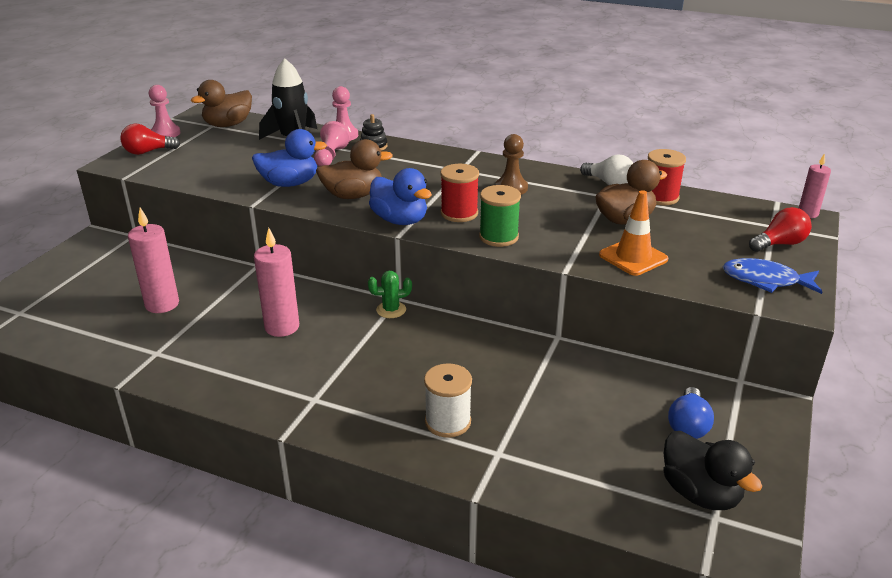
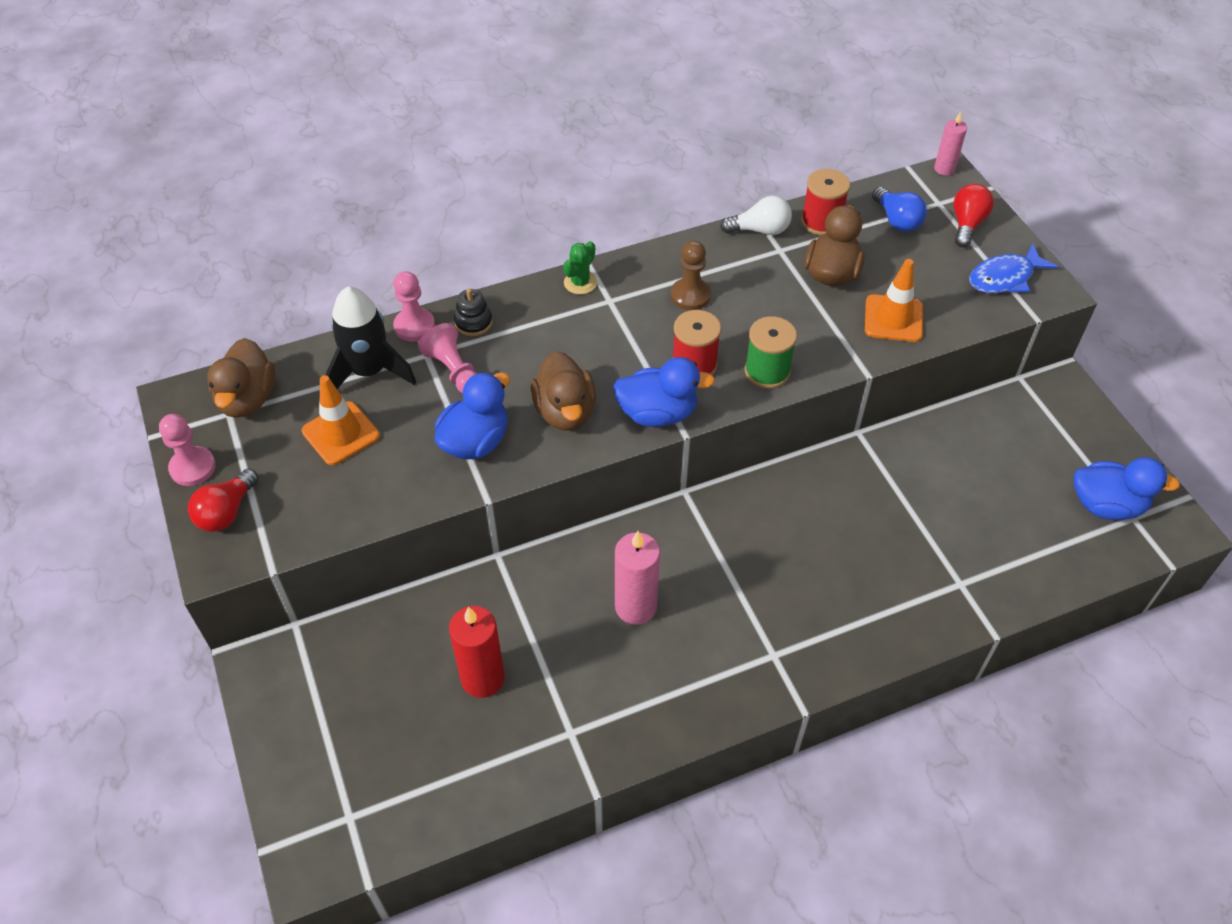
camera: 45 degrees left, 20 degrees up
(162, 304) = (482, 678): pink candle -> red candle
(240, 152) = (341, 433): none -> orange traffic cone
(353, 195) = (565, 412): brown duck -> brown duck turned 135 degrees clockwise
(391, 310) = (697, 509): green cactus -> green cactus (580, 283)
(448, 422) = (894, 586): white spool -> none
(688, 425) = (1037, 449): blue light bulb -> blue light bulb (897, 220)
(700, 493) = (1106, 505): black duck -> blue duck

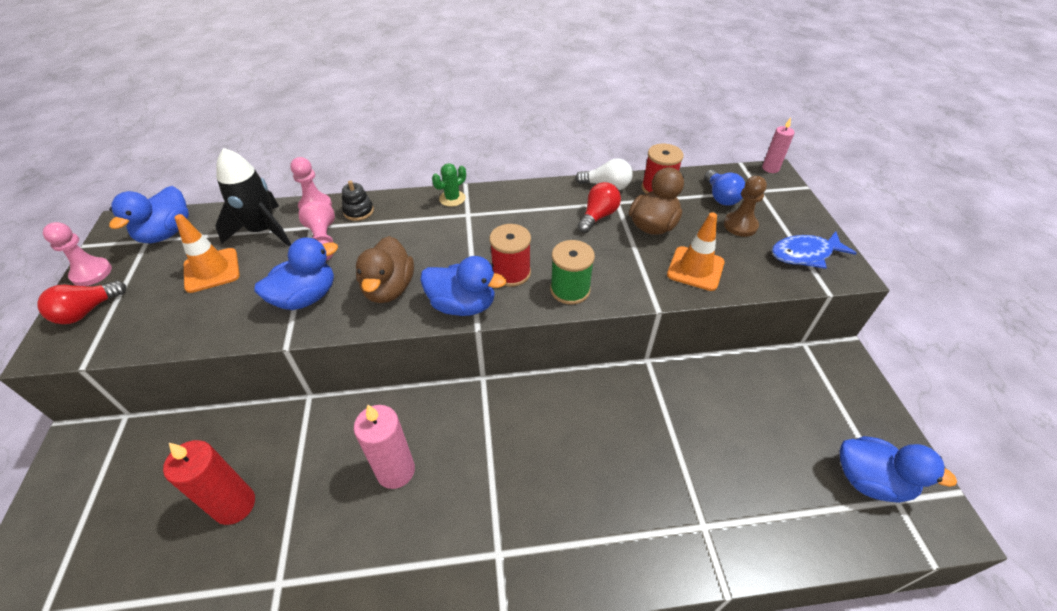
camera: 15 degrees right, 5 degrees down
(247, 399) = (166, 233): brown duck -> blue duck
(690, 295) = (532, 222): brown pawn -> brown pawn (740, 225)
(967, 224) = (780, 209): red light bulb -> red light bulb (598, 216)

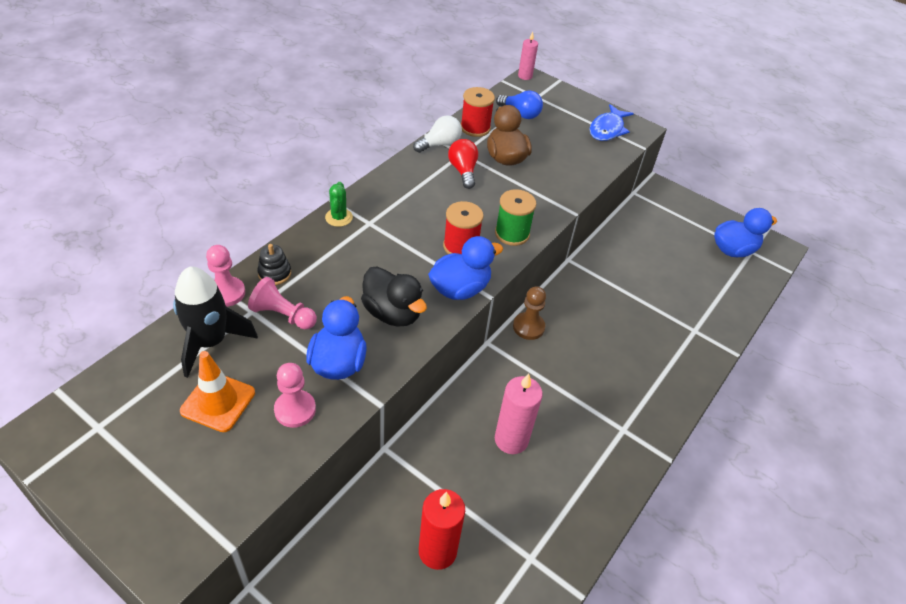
camera: 50 degrees left, 0 degrees up
(87, 311) = (151, 515): red light bulb -> none
(91, 273) = (90, 490): pink pawn -> pink pawn (295, 410)
(166, 233) = (109, 407): blue duck -> none
(389, 288) = (392, 313): brown duck -> black duck
(695, 268) = (564, 174): orange traffic cone -> none
(740, 225) = (554, 129): brown pawn -> brown pawn (528, 327)

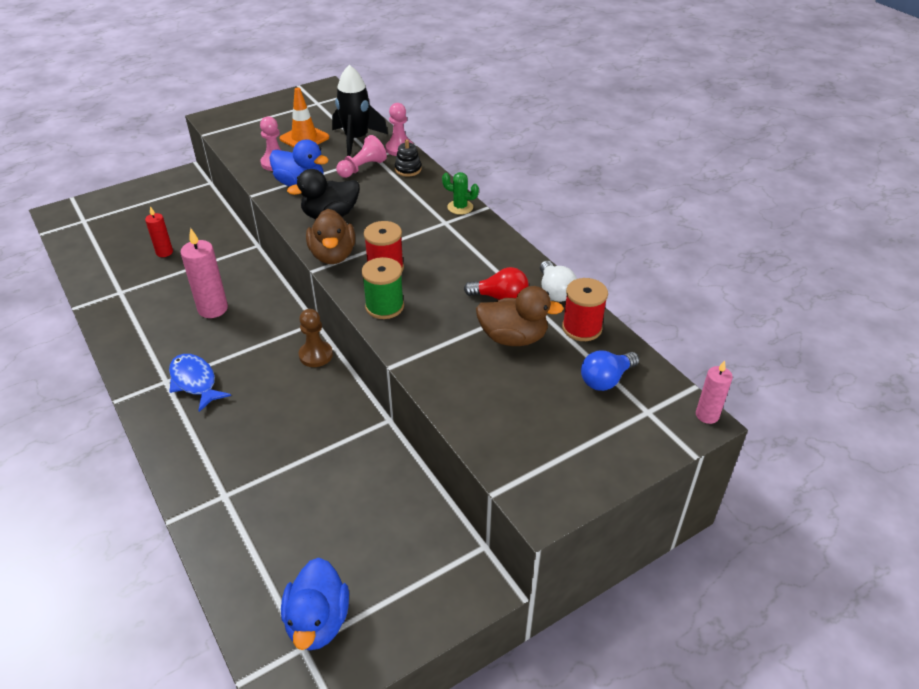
camera: 115 degrees right, 5 degrees down
(437, 551) = (164, 252): red candle -> red candle, size x0.61
(460, 289) = (333, 255): blue duck -> brown duck
(607, 129) = (549, 466): blue fish -> blue fish (195, 382)

